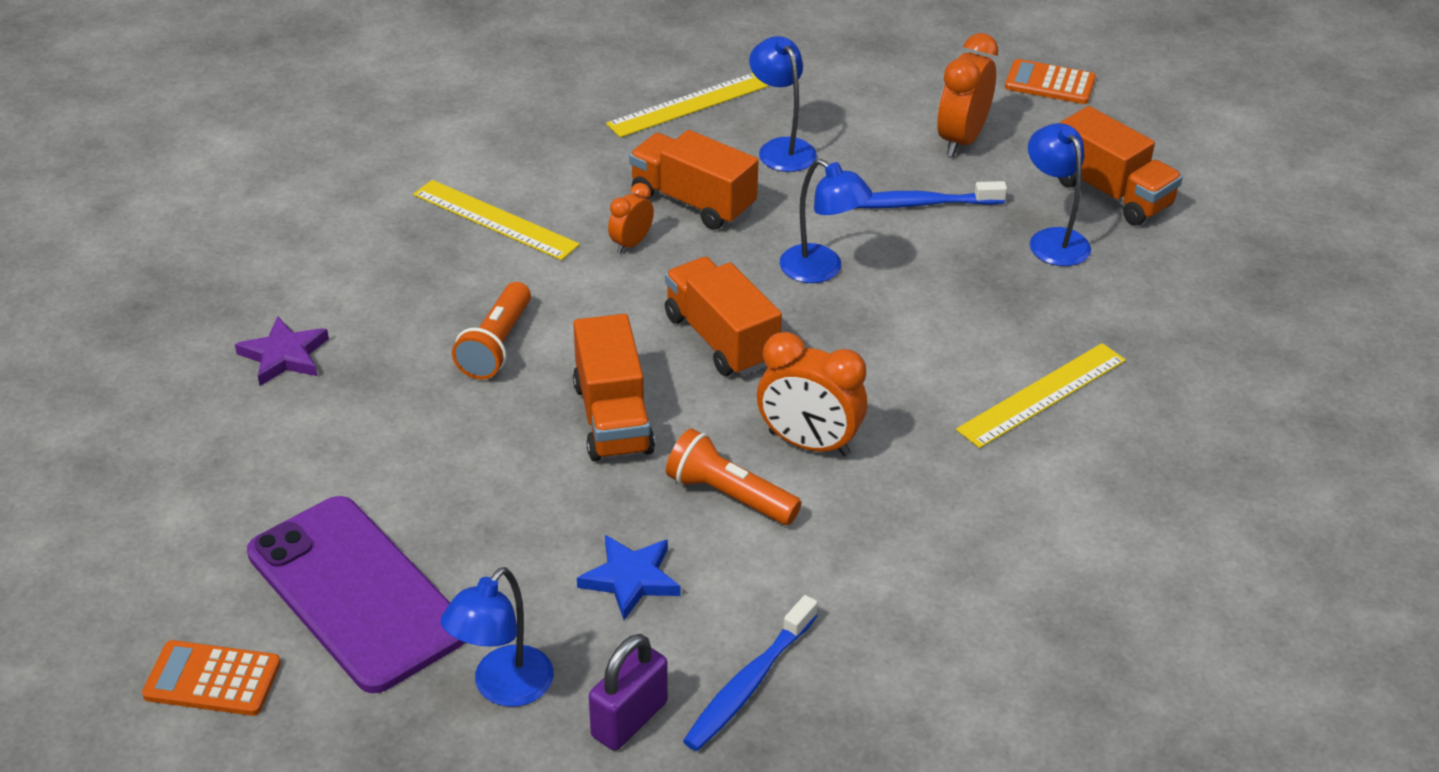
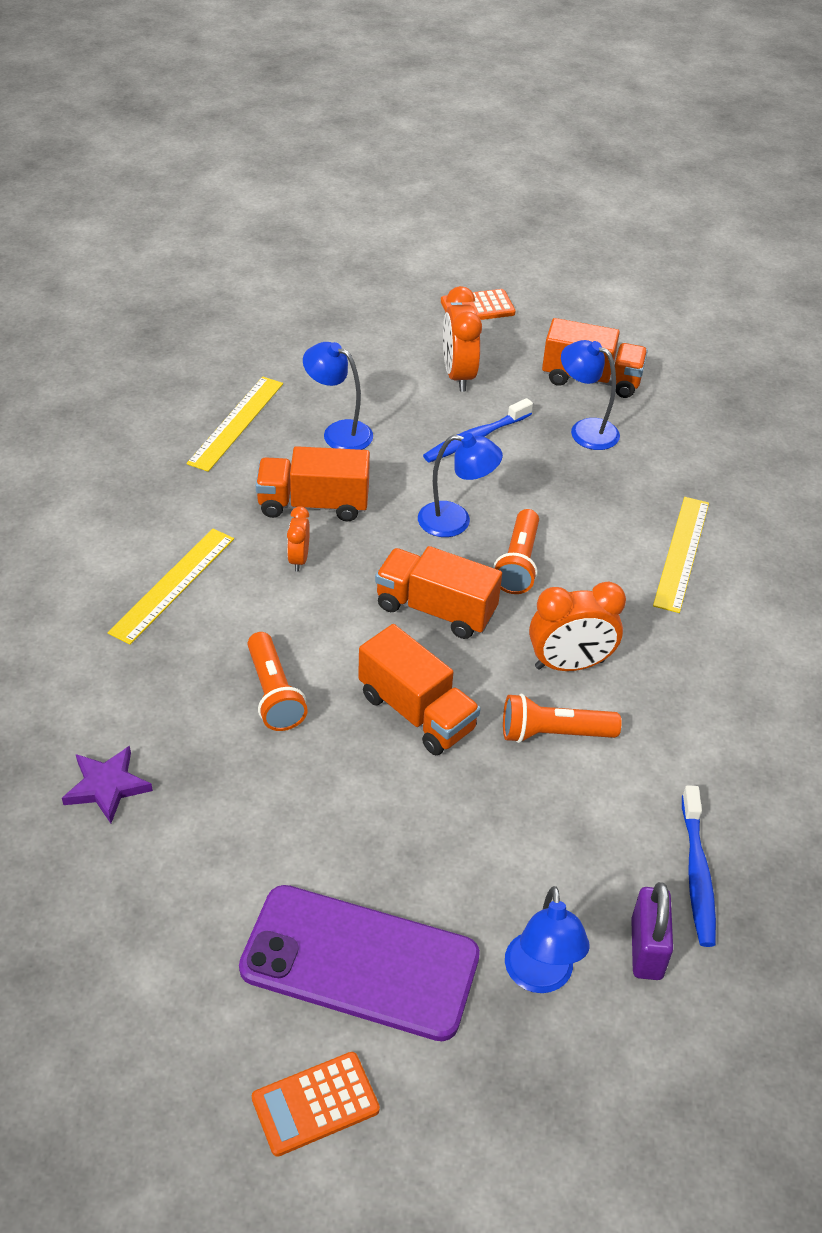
camera: 35 degrees left, 5 degrees up
(495, 219) = (173, 584): yellow ruler -> yellow ruler turned 60 degrees counterclockwise
(631, 579) = (547, 836): blue star -> none
(848, 333) = (518, 563): none -> orange flashlight

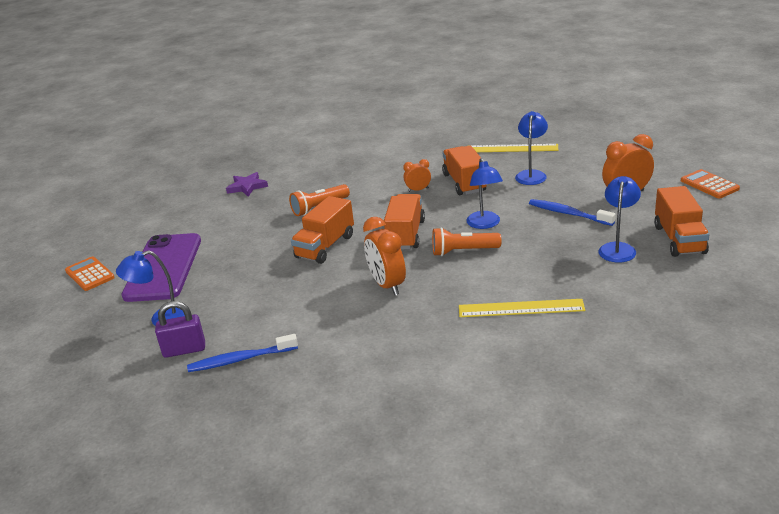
camera: 80 degrees right, 15 degrees down
(173, 584) = (378, 166): yellow ruler -> none
(553, 733) = (329, 290): orange flashlight -> none

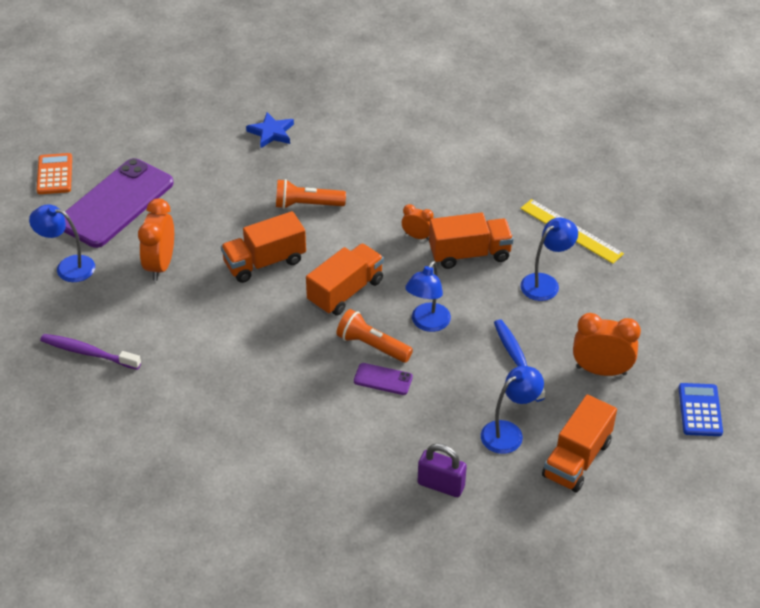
camera: 30 degrees right, 15 degrees up
(184, 350) = (57, 314): purple padlock -> purple padlock (441, 485)
(241, 359) = (89, 353): blue toothbrush -> purple toothbrush
(247, 187) = (271, 133): purple star -> blue star
(387, 285) = (269, 345): orange clock -> orange clock (160, 265)
(464, 183) = (469, 254): orange truck -> orange truck turned 60 degrees clockwise
(495, 263) = (383, 379): none -> purple phone
(521, 308) = (347, 444): yellow ruler -> none
(709, 185) = (700, 410): orange calculator -> blue calculator

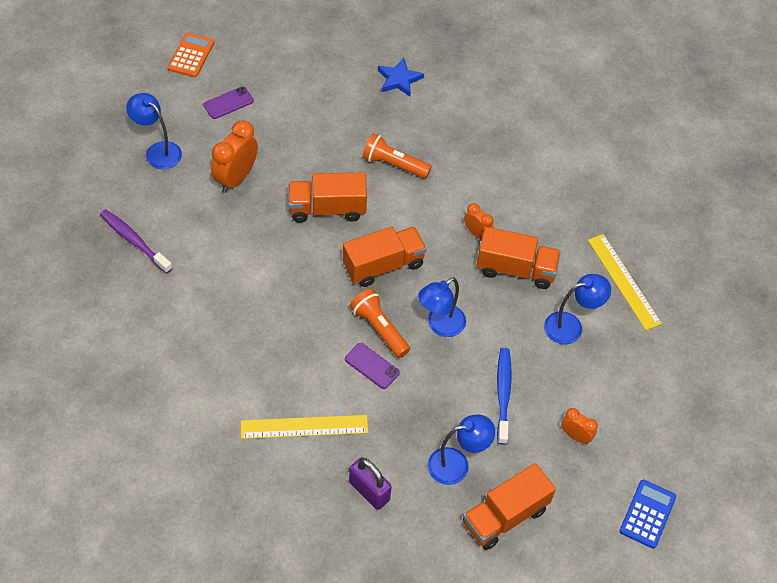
camera: 20 degrees right, 10 degrees up
(116, 203) = (228, 103): purple phone -> purple phone, size x0.42
(348, 453) = (304, 427): none -> yellow ruler
(601, 370) = (575, 436): orange clock -> orange clock, size x0.56

